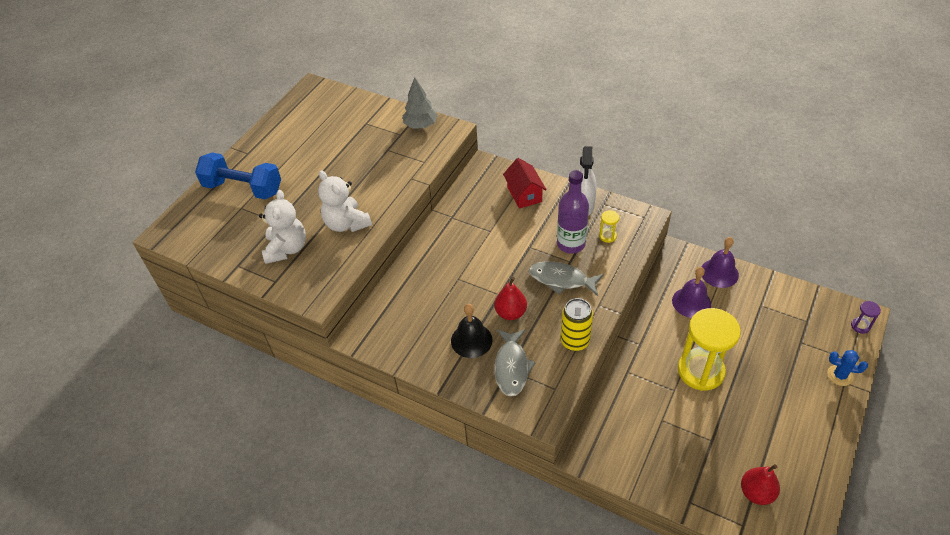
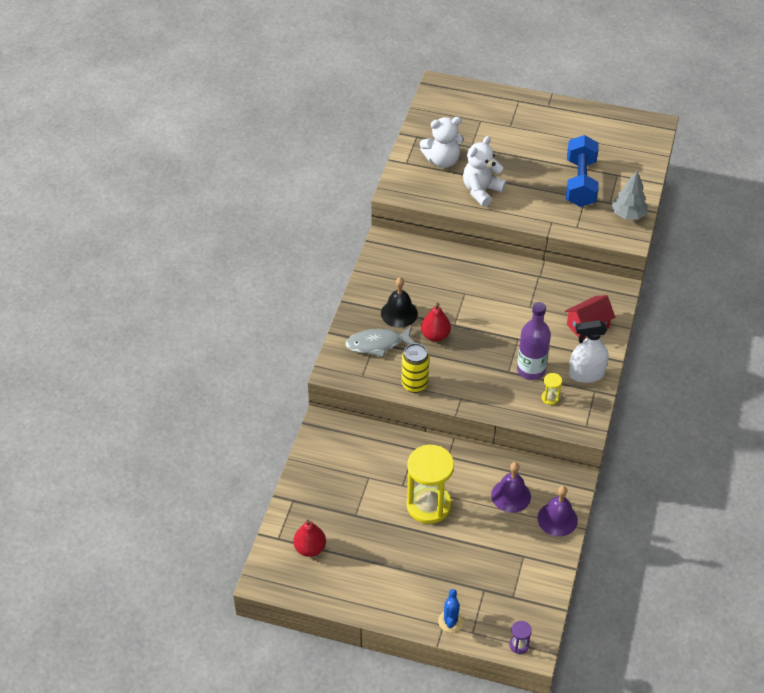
camera: 75 degrees right, 0 degrees up
(243, 188) = (503, 115): blue dumbbell -> blue dumbbell (580, 183)
(561, 279) = (483, 367): grey fish -> none

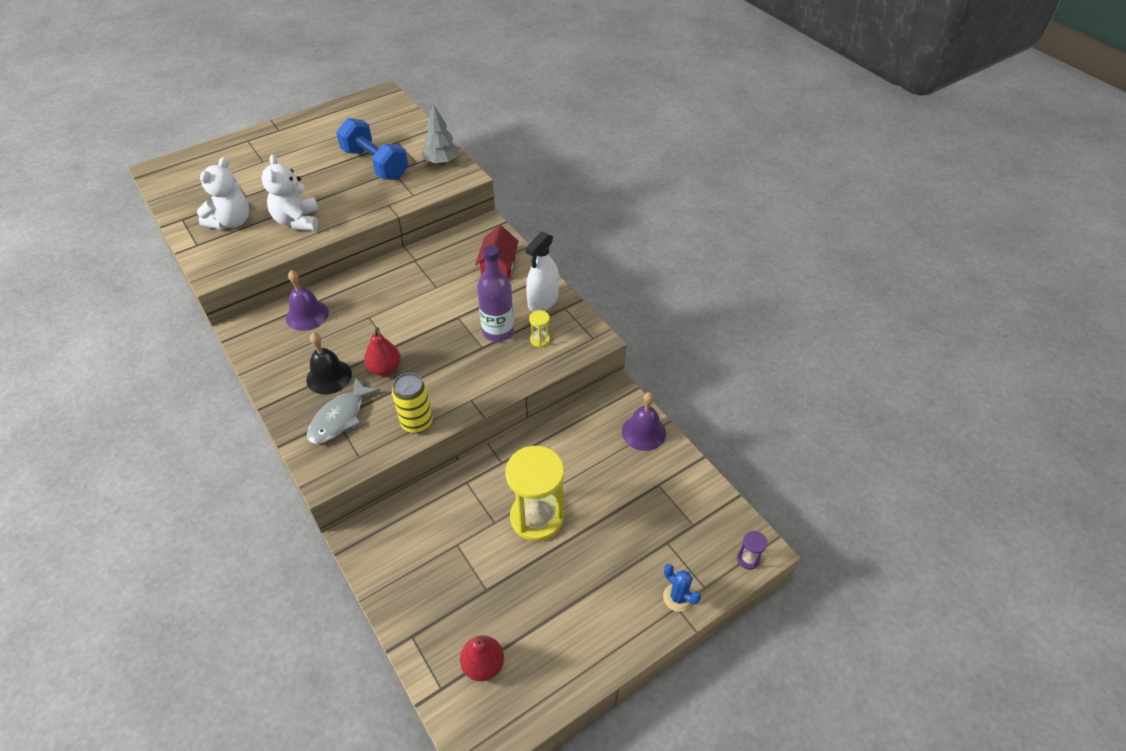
camera: 50 degrees left, 0 degrees up
(511, 495) = (588, 447): purple bell -> purple bell (307, 315)

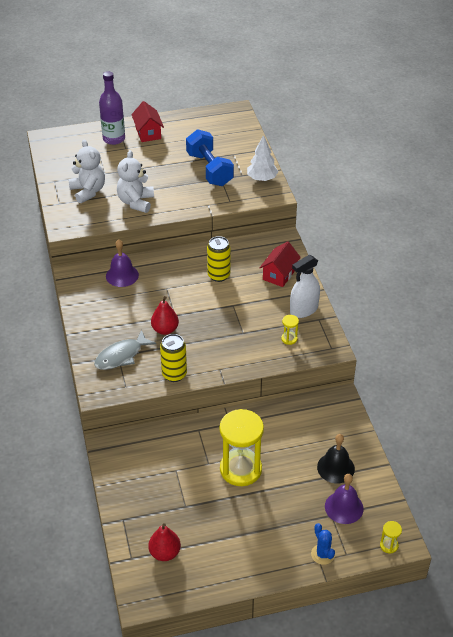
camera: 20 degrees right, 5 degrees down
(231, 222) = (88, 191): white teddy bear -> white teddy bear turned 75 degrees counterclockwise
(285, 138) = (148, 133): none -> red house
(329, 376) = (123, 324): black bell -> black bell (335, 468)
(427, 286) = (218, 275): none -> yellow can
(441, 161) = (262, 179): grey tree -> white tree
(498, 331) = (259, 324): purple bottle -> purple bottle (114, 139)
(643, 432) = (348, 432): purple bell -> purple bell (344, 507)
(748, 559) = (389, 545): purple hourglass -> yellow hourglass

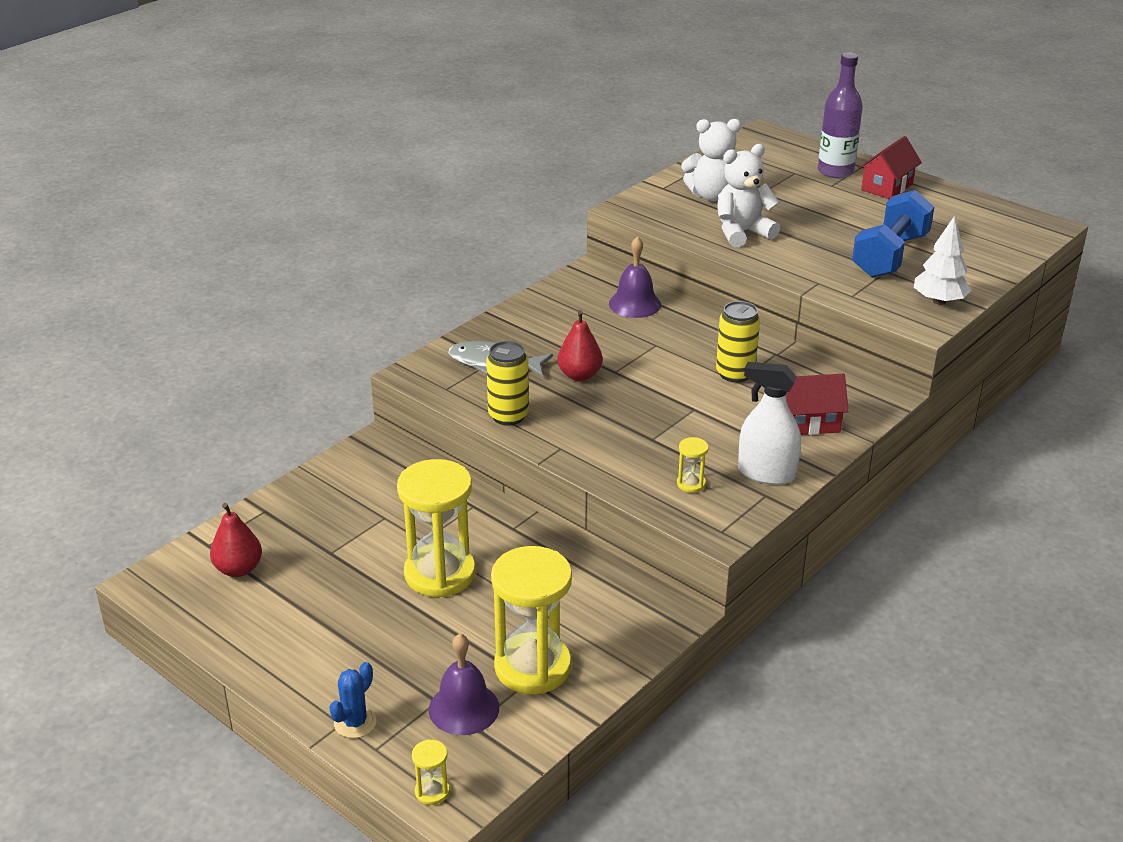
camera: 55 degrees right, 10 degrees down
(88, 191) = (712, 196): white teddy bear -> white teddy bear turned 60 degrees clockwise
(335, 468) = (532, 667): black bell -> yellow hourglass

